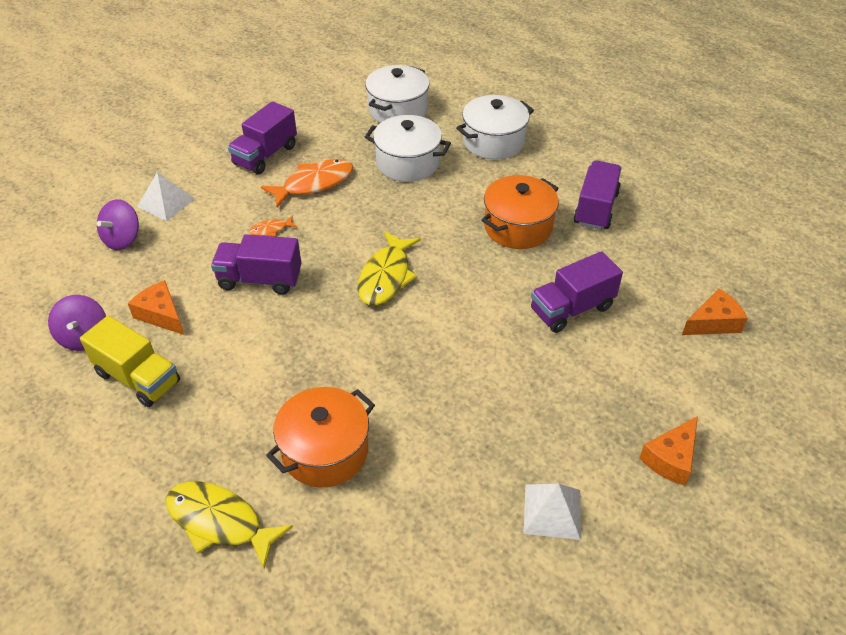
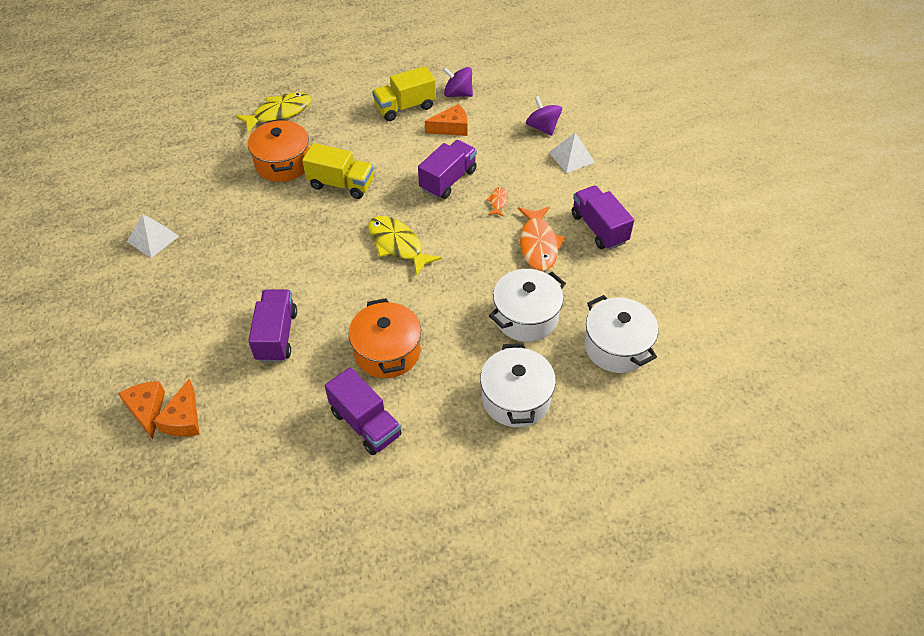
camera: 120 degrees right, 5 degrees up
(326, 369) = (341, 184): none -> yellow truck
(671, 458) = (122, 314): orange cheese -> orange cheese (147, 410)

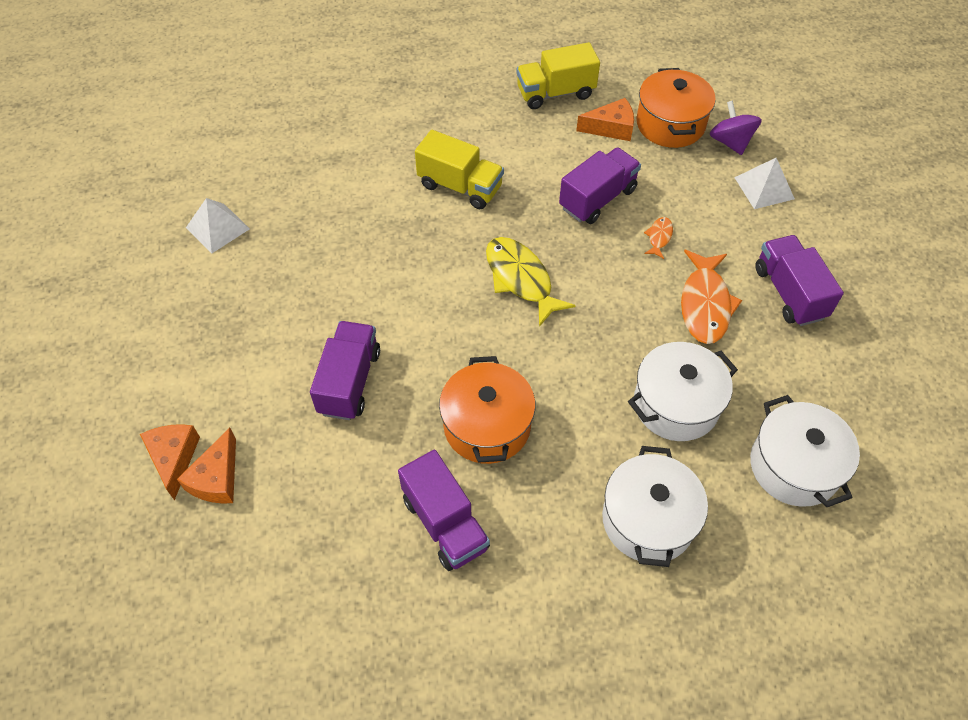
camera: 10 degrees right, 5 degrees up
(279, 113) = (397, 81): yellow fish -> none
(283, 163) = (391, 149): orange pot -> orange pot (670, 124)
(458, 94) = (625, 83): purple spinning top -> none

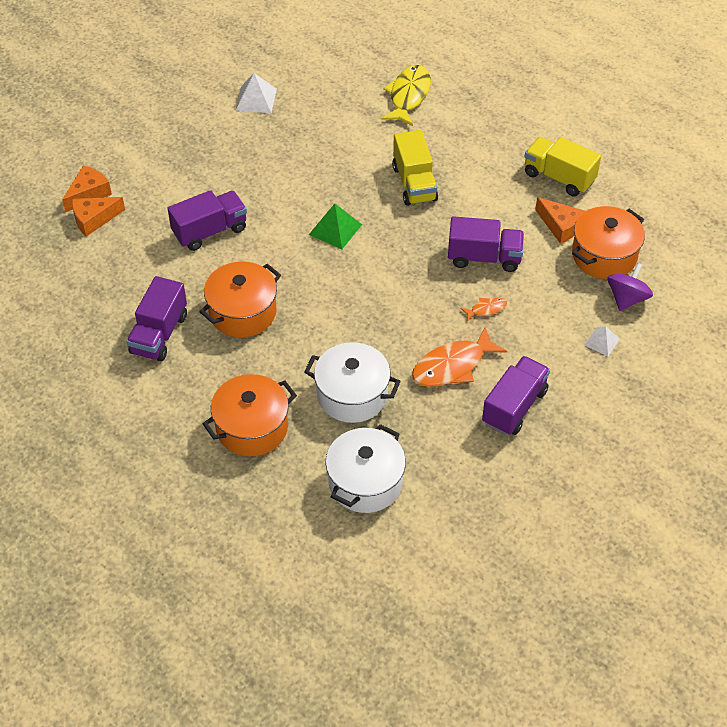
camera: 50 degrees right, 5 degrees down
(455, 279) = (335, 229): none -> green pyramid
(520, 279) = (370, 260): yellow fish -> yellow fish (408, 96)
(648, 520) = (252, 427): white pot -> orange pot
(764, 188) = (602, 342): white pyramid -> white pyramid, size x0.64

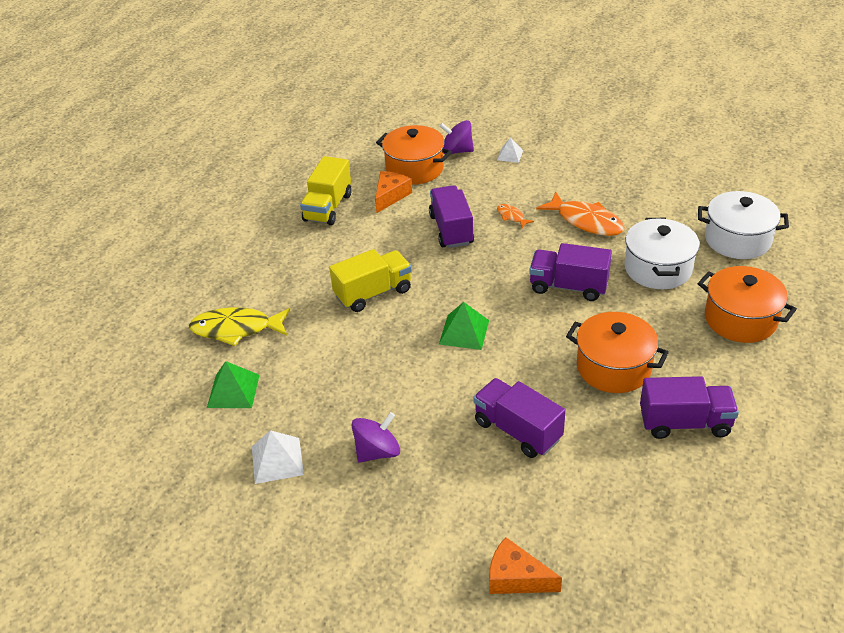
camera: 105 degrees left, 10 degrees down
(94, 219) = (557, 553): orange cheese -> none
(234, 150) = (377, 452): none -> purple spinning top
(338, 86) = (233, 391): none -> green pyramid
(514, 407) = (604, 183): purple truck -> purple truck (568, 286)

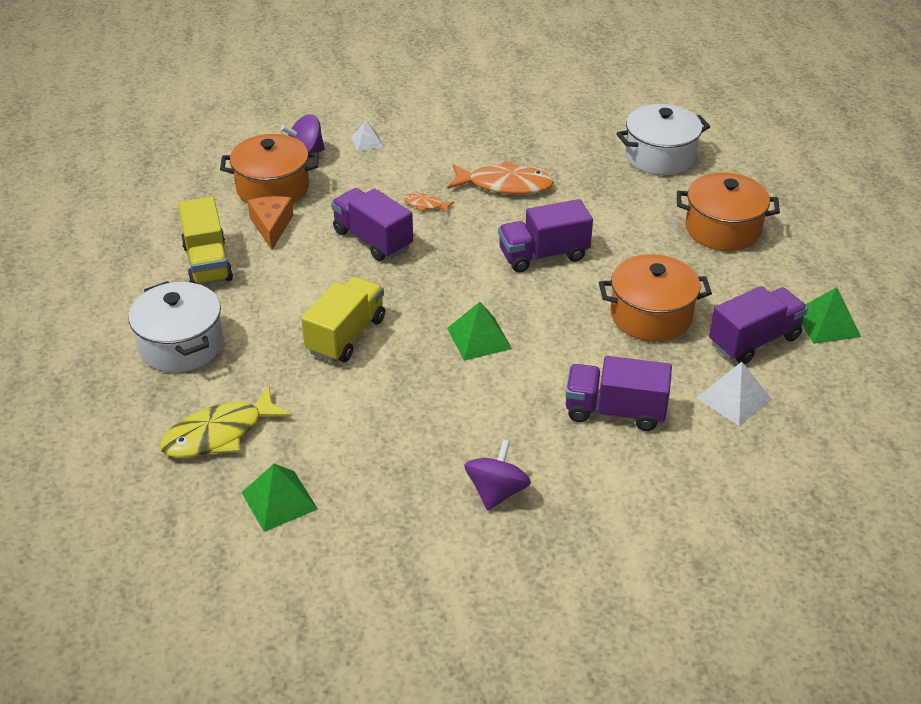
camera: 35 degrees left, 0 degrees up
(277, 460) = (398, 548): white pyramid -> white pyramid (733, 398)
(516, 578) = (730, 544): orange cheese -> none
(658, 268) = (612, 208): white pot -> white pot (181, 345)
(765, 435) = (827, 323): none -> green pyramid

